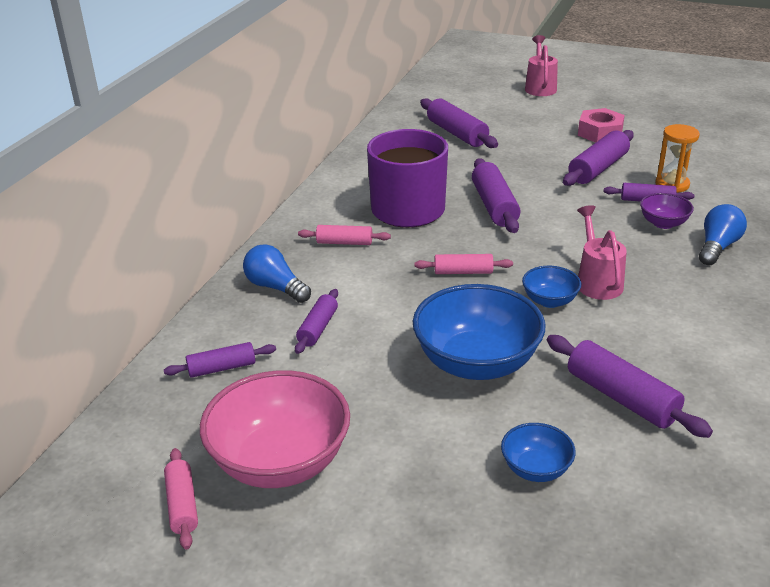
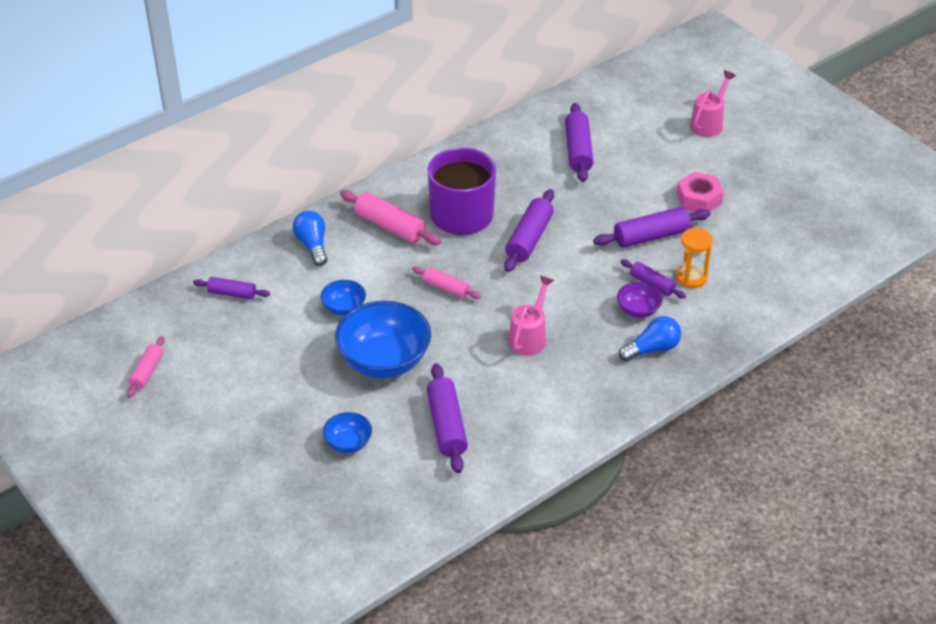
camera: 30 degrees right, 10 degrees up
(280, 462) = (215, 371): pink bowl -> none
(318, 328) = (312, 290): purple rolling pin -> none
(344, 242) = (390, 226): pink rolling pin -> pink rolling pin, size x1.64
(549, 301) = (479, 337): blue bowl -> blue bowl (344, 308)

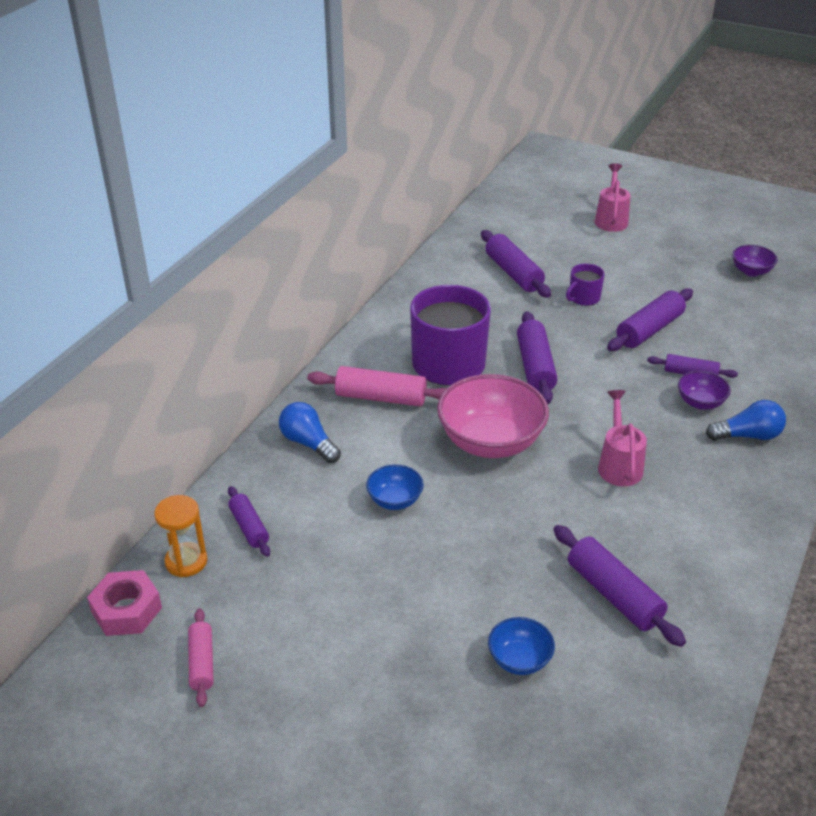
camera: 25 degrees left, 5 degrees down
(232, 293) = (249, 527): purple rolling pin -> purple rolling pin turned 75 degrees clockwise
(384, 361) = (485, 544): blue bowl -> none
(446, 288) = (490, 442): pink rolling pin -> pink bowl
(619, 191) = (583, 298): none -> purple mug
(652, 349) = (748, 436): blue light bulb -> blue light bulb turned 45 degrees clockwise
(691, 278) = (720, 356): orange hourglass -> orange hourglass (186, 561)
(699, 198) = (661, 284): pink nut -> pink nut (127, 610)
(792, 210) = (751, 271): none -> purple bowl

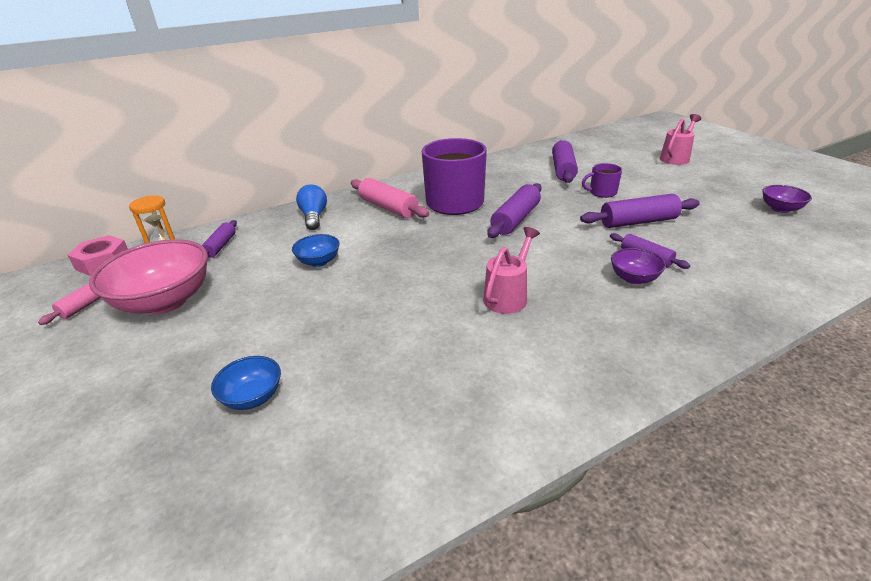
camera: 35 degrees right, 5 degrees down
(490, 442) = (426, 251): pink bowl -> pink bowl (165, 301)
(613, 594) = (387, 385): purple rolling pin -> none
(748, 436) = (658, 316): blue light bulb -> none

